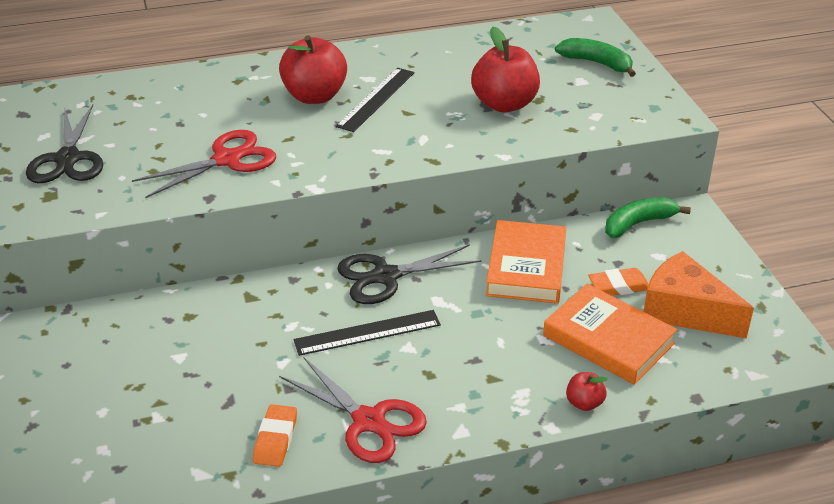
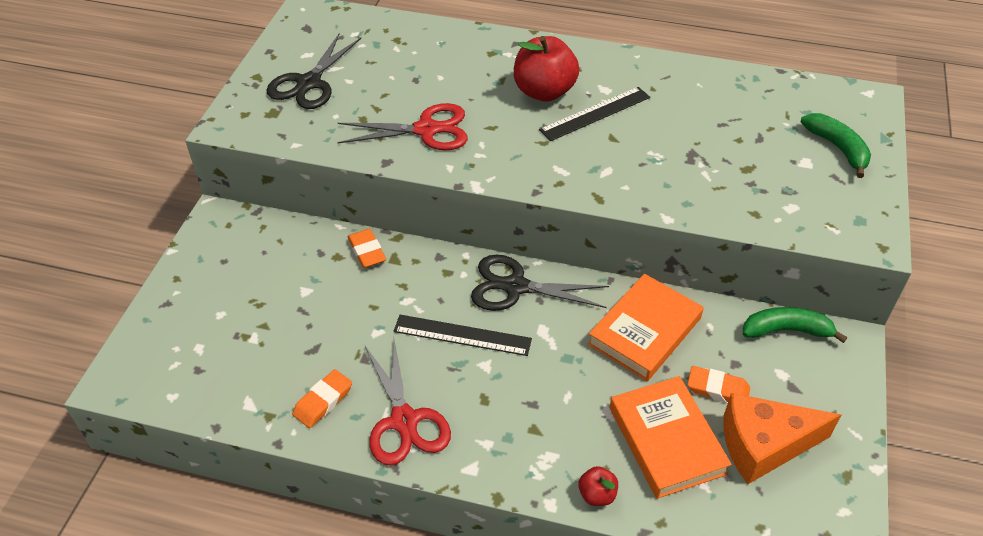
camera: 30 degrees right, 10 degrees up
(216, 300) = (367, 251): none -> orange eraser
(504, 104) = (709, 162): red apple -> none
(685, 311) = (764, 445): orange cheese -> orange cheese turned 75 degrees counterclockwise

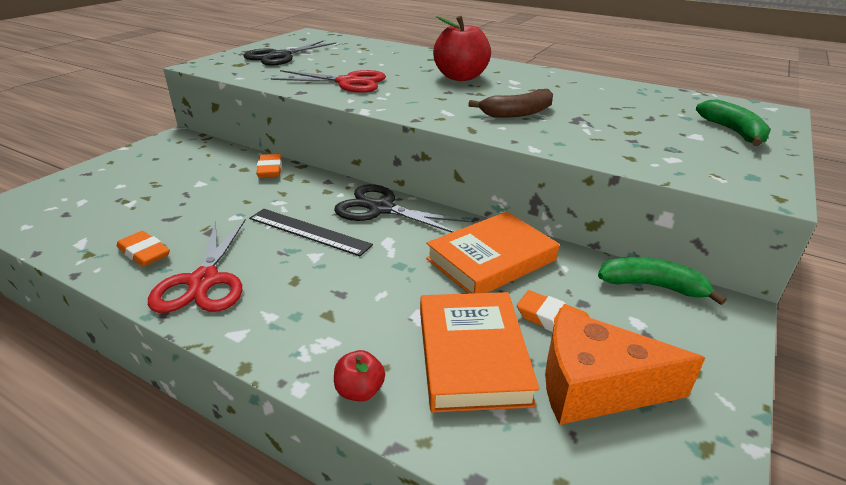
camera: 15 degrees right, 15 degrees down
(323, 401) = (144, 253): orange eraser -> orange eraser turned 75 degrees clockwise
(595, 113) = (498, 90): black ruler -> none
(631, 157) = (518, 113): none -> brown banana

